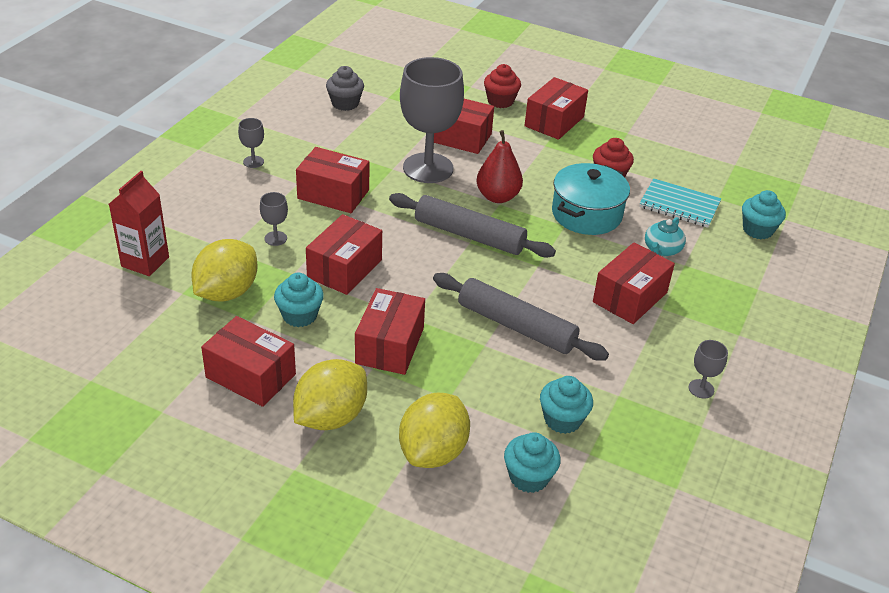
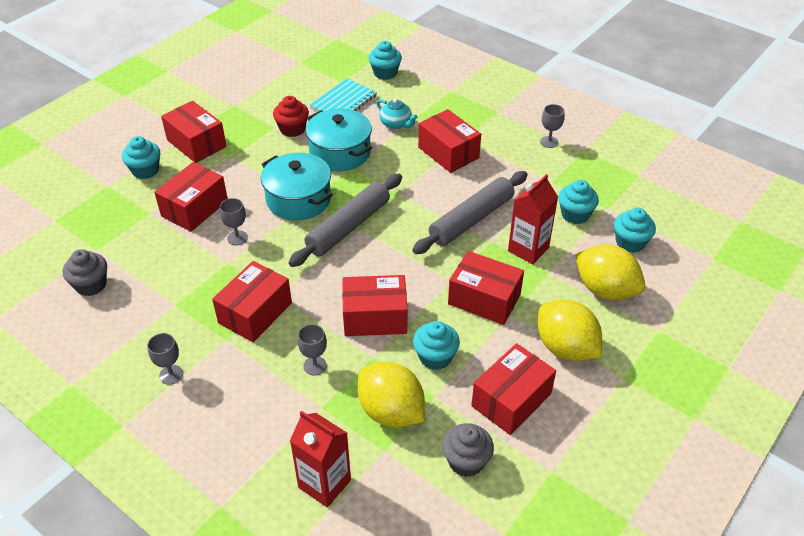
camera: 75 degrees left, 5 degrees up
(172, 348) = (466, 461): none -> grey cupcake
(344, 268) = (375, 317): red box -> red box turned 45 degrees counterclockwise
(428, 168) = (237, 238): grey goblet -> grey goblet, size x0.41
(482, 378) = (528, 249): none -> red carton
(498, 197) = (298, 199): red pear -> turquoise pot
(500, 101) = (145, 170): red cupcake -> turquoise cupcake

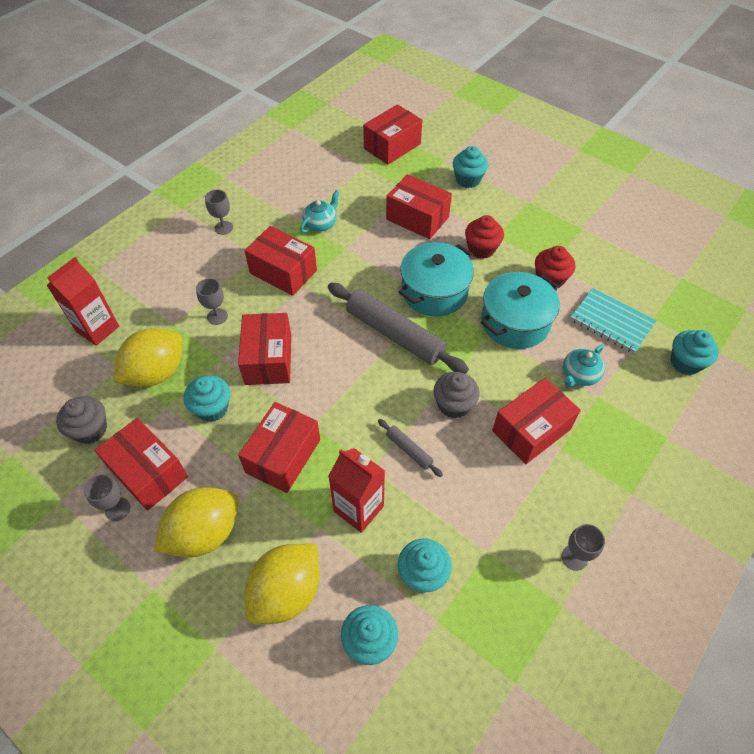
camera: 90 degrees right, 10 degrees up
(91, 285) = (323, 170): grey cupcake -> grey cupcake (454, 405)
(185, 284) = (321, 224): none -> turquoise teapot
(196, 143) = (513, 208): red box -> red box (392, 146)
(237, 238) = (378, 251): grey goblet -> grey goblet (117, 509)
(247, 167) = (481, 249): none -> red cupcake
(471, 220) = (409, 450): grey rolling pin -> grey rolling pin, size x0.45

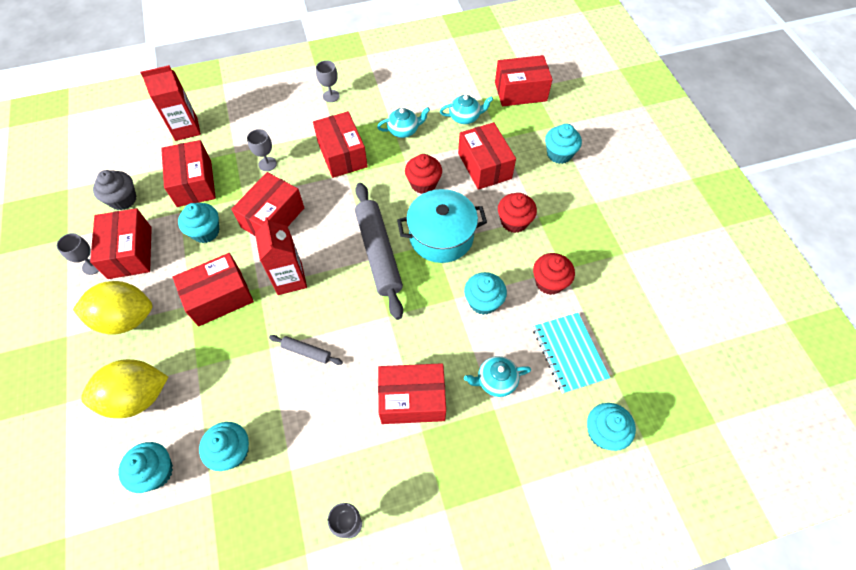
camera: 35 degrees right, 5 degrees up
(156, 373) = (194, 183): yellow lemon -> red box
(358, 508) = (233, 371): red carton -> red carton (290, 279)
(364, 188) = (465, 117): none -> turquoise teapot
(379, 258) = (423, 184): none -> red cupcake
(409, 450) = (306, 352): grey rolling pin -> grey rolling pin turned 60 degrees counterclockwise
(454, 405) = (371, 338): grey cupcake -> none
(515, 322) = (483, 302): turquoise pot -> turquoise cupcake

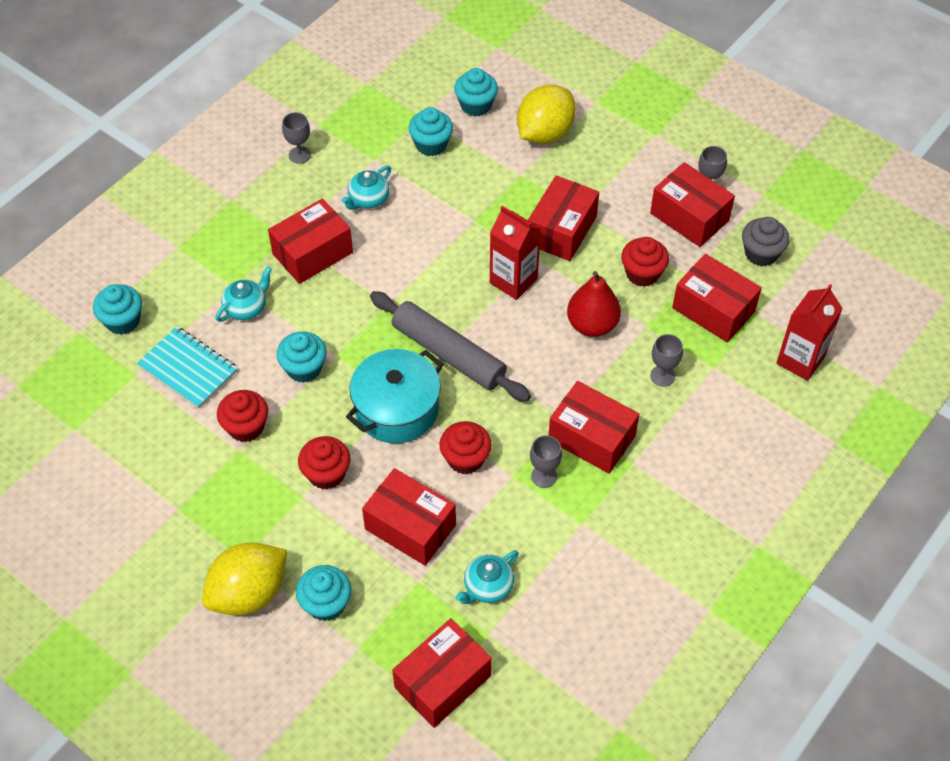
camera: 145 degrees right, 5 degrees down
(126, 318) = (623, 171): yellow lemon -> yellow lemon (249, 593)
(206, 232) = (642, 273): turquoise cupcake -> red cupcake
(273, 217) = (592, 325): red box -> red pear
(306, 352) = (438, 235): grey rolling pin -> none
(331, 96) = (686, 510): grey goblet -> grey goblet (544, 476)
(404, 130) = (549, 516): turquoise teapot -> turquoise teapot (368, 199)

